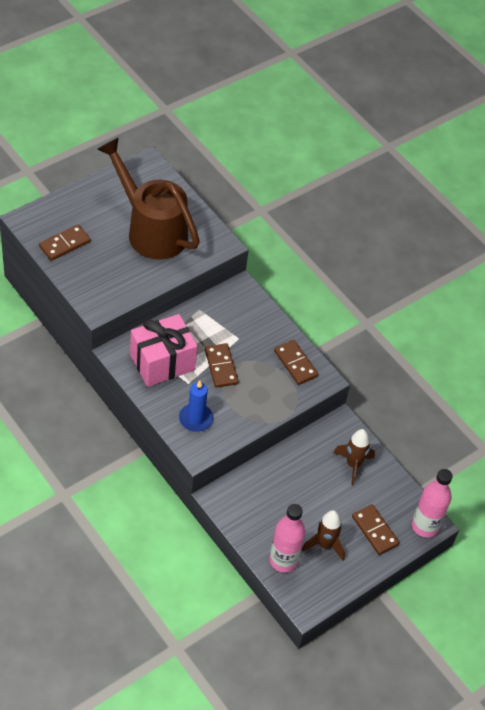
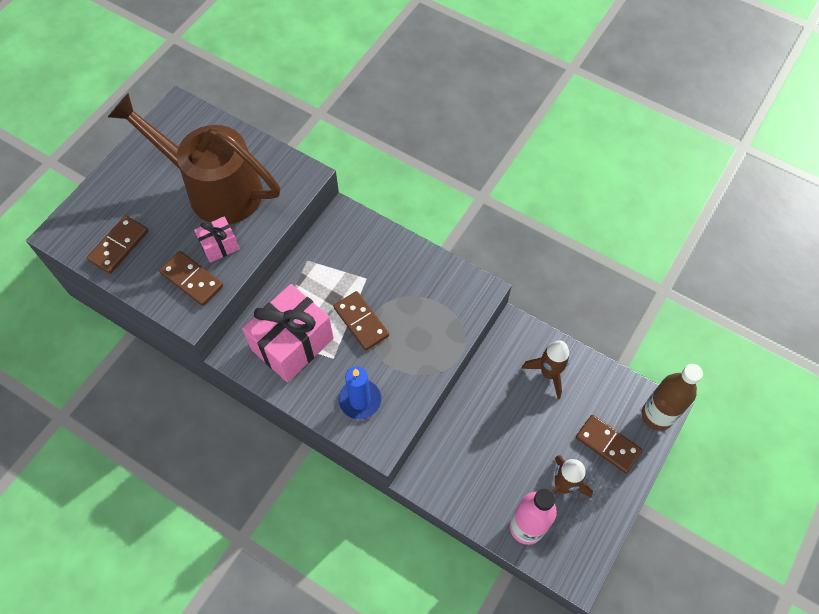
camera: 15 degrees left, 10 degrees up
(138, 271) = (219, 246): none -> pink gift
(295, 363) = (442, 284): brown domino -> brown domino (192, 279)
(425, 526) = (657, 415): pink bottle -> brown bottle

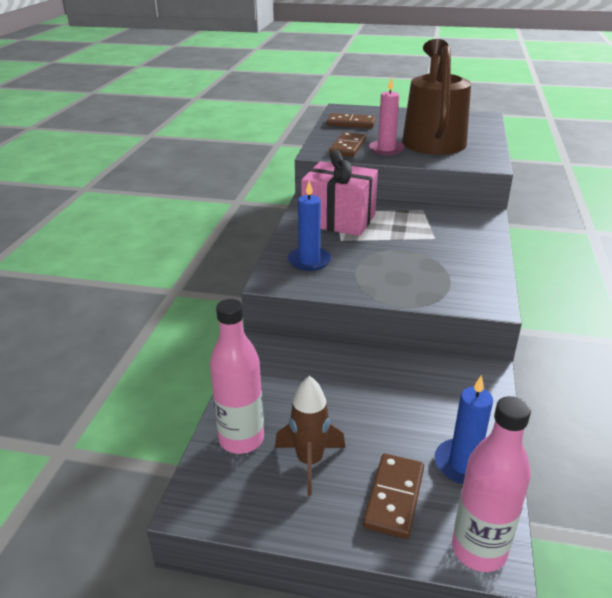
camera: 70 degrees right, 30 degrees down
(219, 246) = (386, 149): pink gift -> pink candle
(361, 322) = (388, 245): brown domino -> none
(549, 373) = (451, 415): brown rocket -> none
(594, 389) = (463, 464): none -> blue candle
(657, 415) = (478, 550): brown bottle -> pink bottle

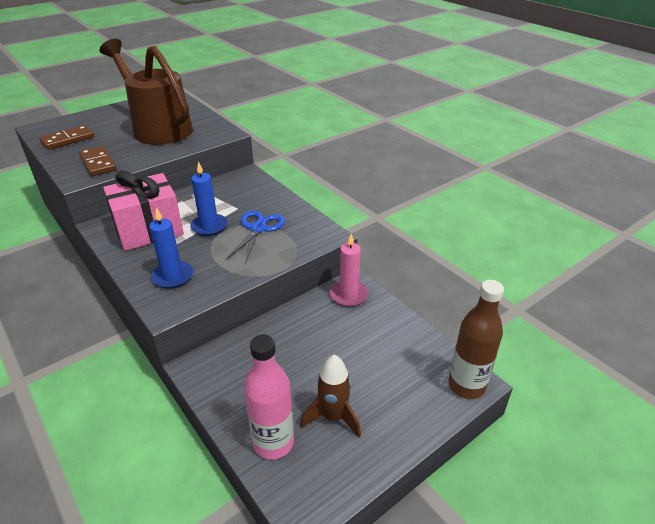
camera: 50 degrees left, 5 degrees up
(386, 149) = (134, 152): pink candle -> pink candle (349, 295)
(394, 497) = (400, 395): brown domino -> none
(429, 263) = (258, 228): none -> blue scissors
(463, 464) = (407, 346): blue candle -> blue candle (209, 226)
(478, 550) = (466, 385): pink bottle -> brown bottle

